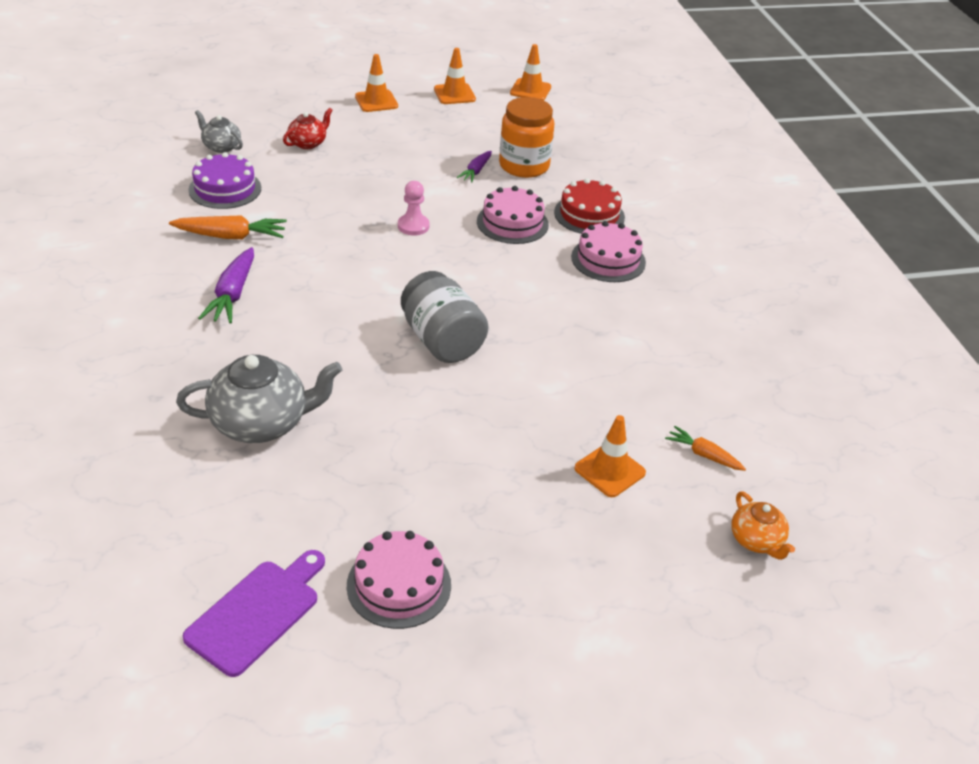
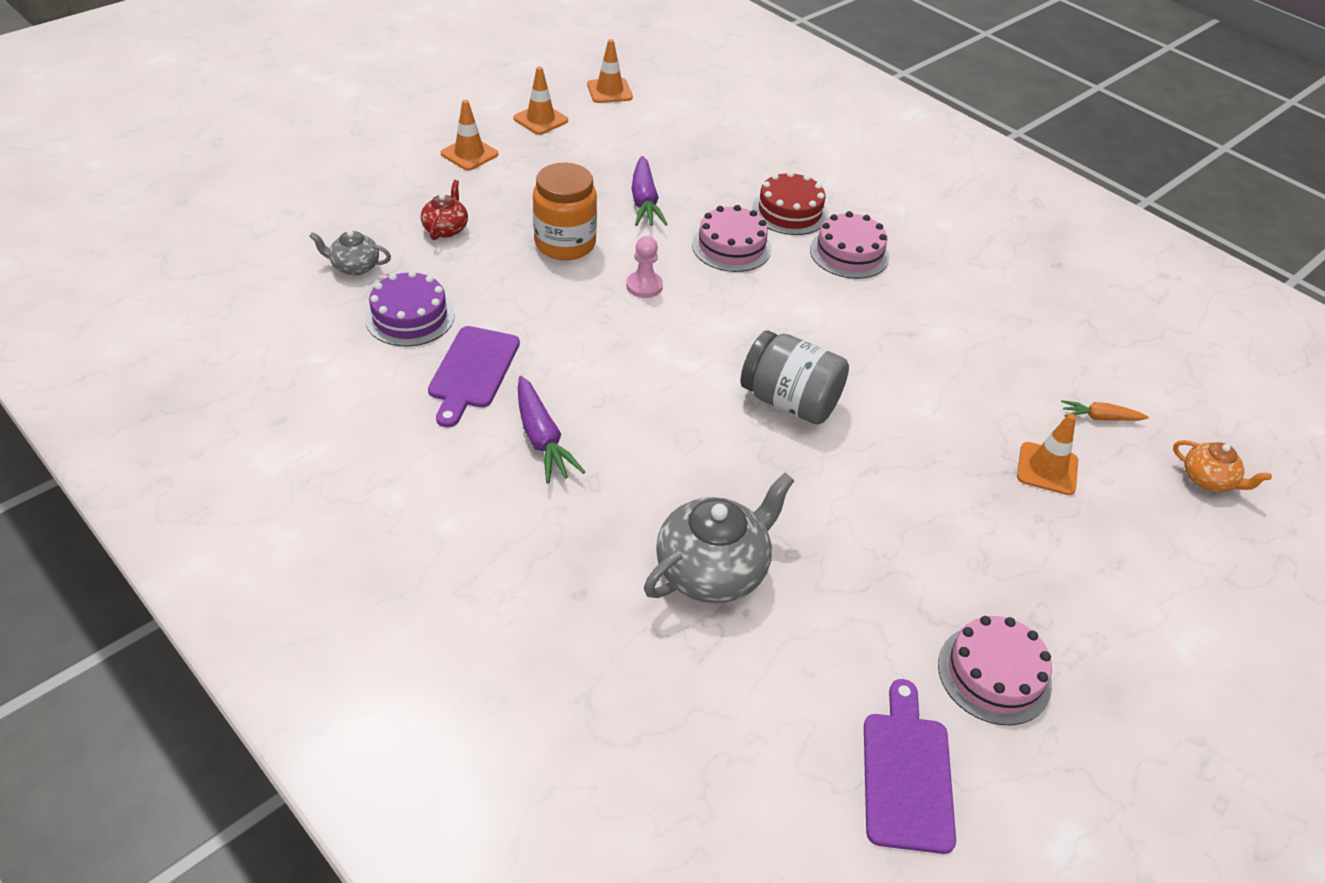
camera: 30 degrees left, 5 degrees up
(231, 236) = (473, 371): orange carrot -> purple cutting board
(476, 171) = (644, 201): purple carrot -> purple carrot, size x1.64
(524, 166) = (683, 179): orange jar -> orange jar (565, 244)

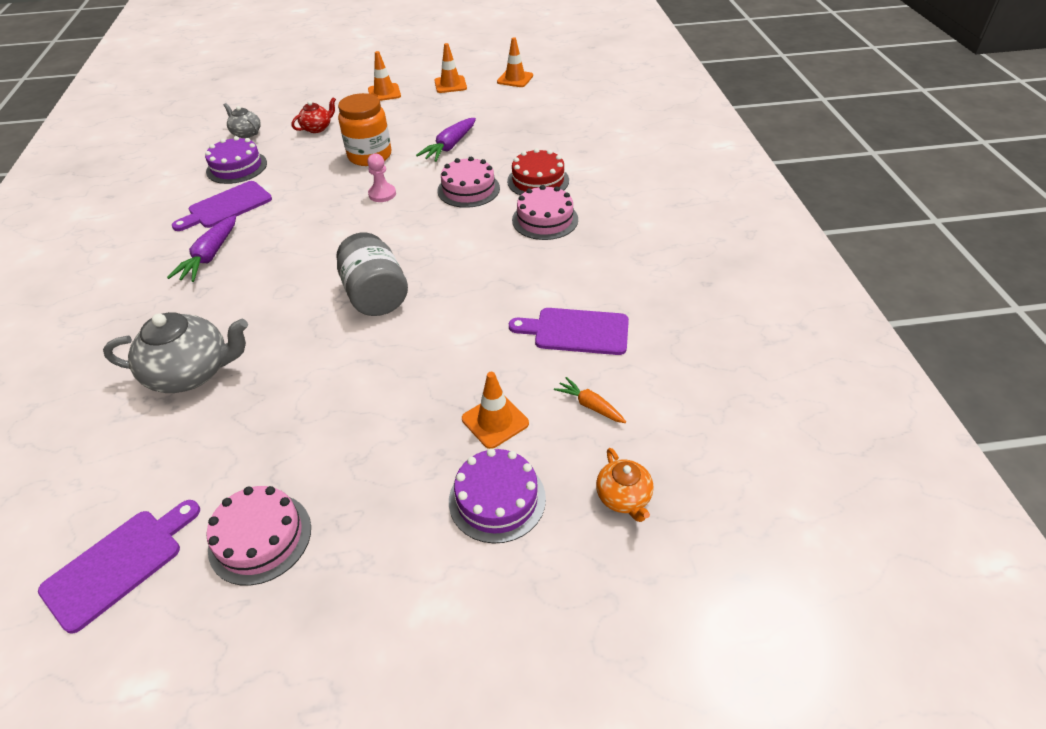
camera: 40 degrees right, 0 degrees up
(1011, 356) = (576, 331): none -> purple cutting board
(1128, 532) = (497, 499): none -> purple cake

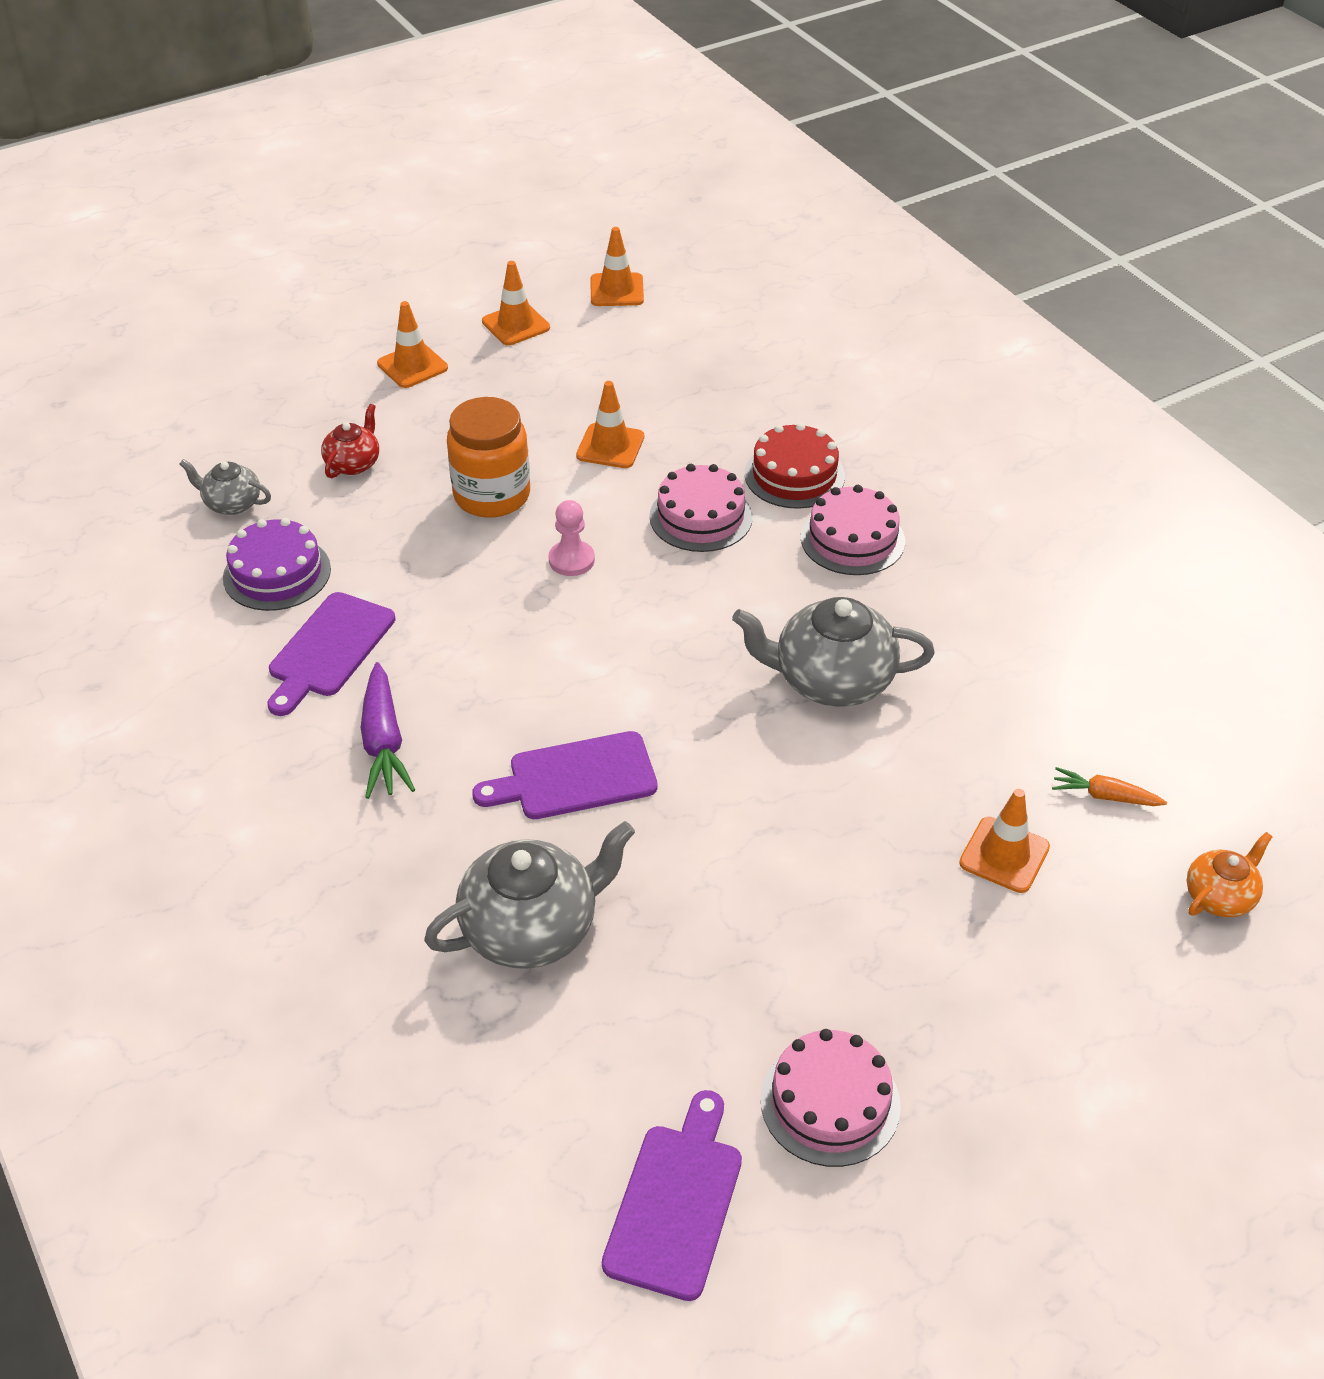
camera: 25 degrees left, 0 degrees up
(375, 295) = (702, 729): grey jar -> none
(450, 146) = (610, 446): purple carrot -> orange traffic cone
(471, 289) = (831, 680): none -> grey teapot
(497, 499) = (1079, 950): purple cake -> none
(576, 331) = (1017, 700): purple cutting board -> purple cutting board (575, 778)
(623, 497) = (1220, 896): orange teapot -> orange teapot turned 90 degrees counterclockwise

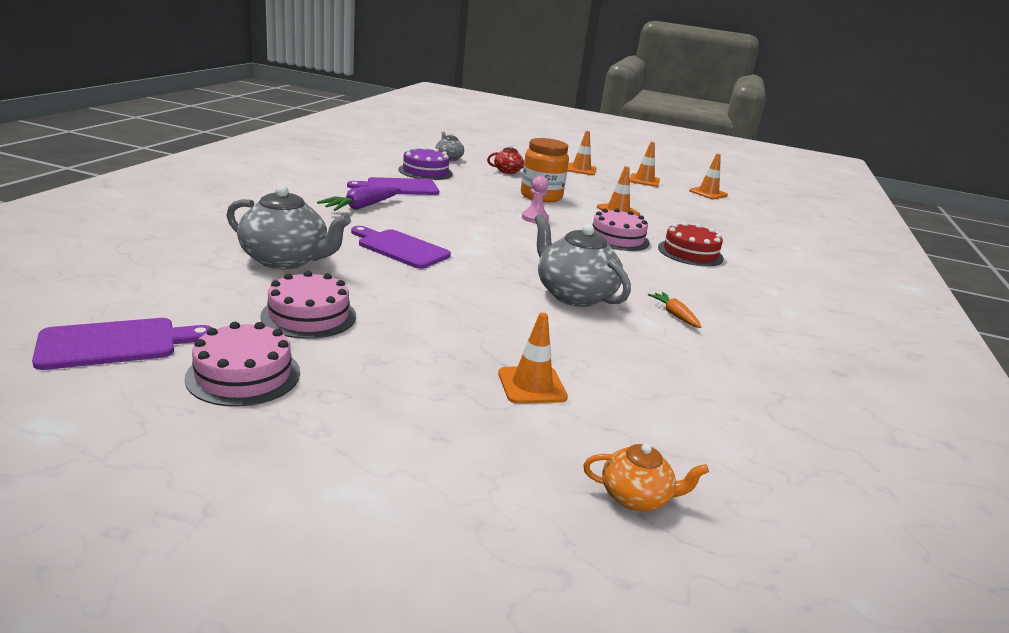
camera: 45 degrees right, 20 degrees down
(852, 539) = (680, 277): pink cake -> pink cake (309, 316)
(1104, 796) = (644, 412): orange carrot -> orange carrot (674, 315)

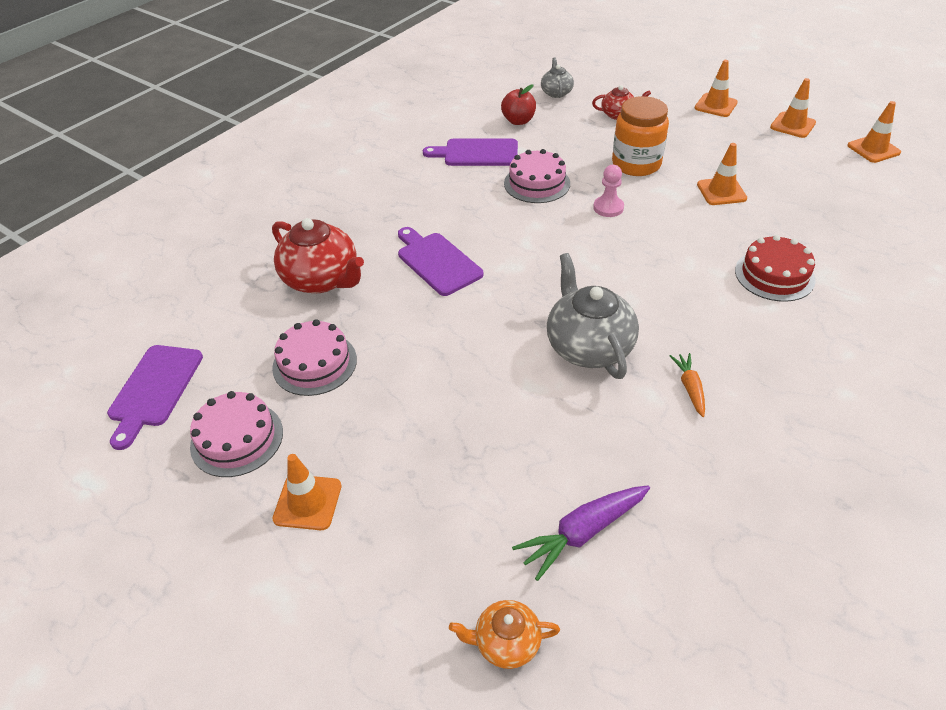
camera: 25 degrees right, 20 degrees up
(115, 343) = (154, 389): purple cutting board -> purple cutting board turned 105 degrees clockwise
(286, 260) = (322, 279): grey teapot -> red teapot
(361, 207) = (424, 190): purple carrot -> purple carrot (582, 532)
(425, 171) = (518, 121): purple cake -> red apple
(532, 385) = (478, 482): orange traffic cone -> orange traffic cone (307, 502)
(617, 238) = (692, 246): pink cake -> pink cake (537, 183)
(636, 497) = (506, 643): orange teapot -> orange teapot turned 150 degrees clockwise

